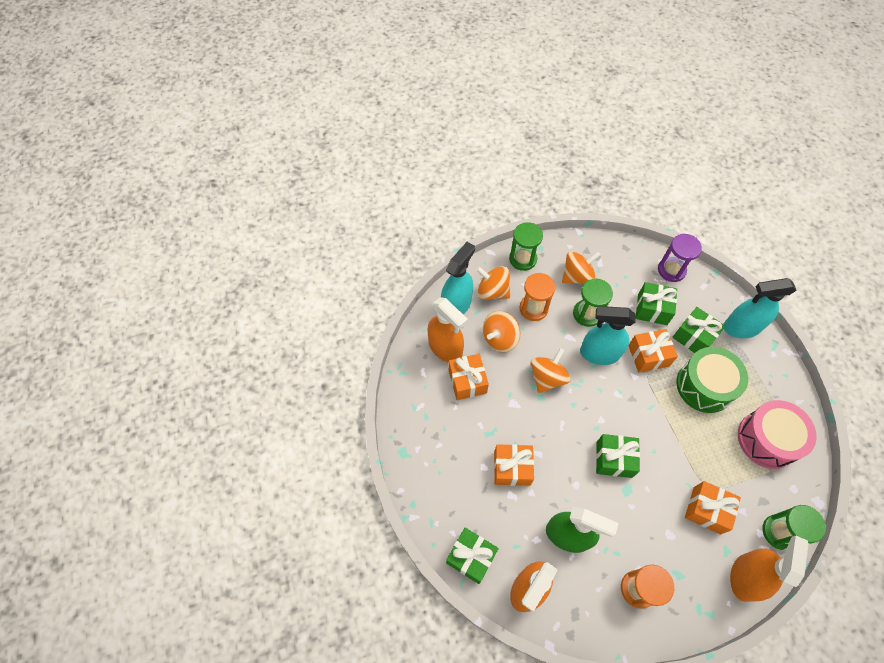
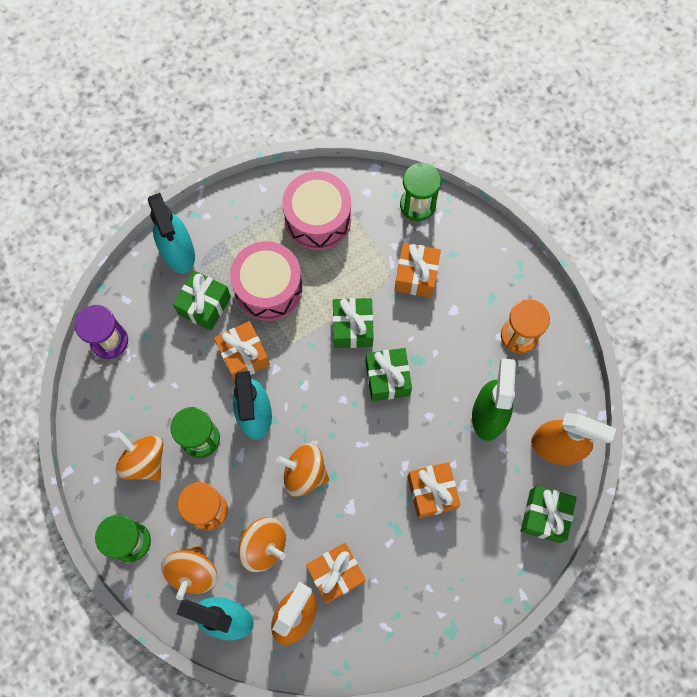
camera: 105 degrees left, 10 degrees up
(652, 309) = (175, 358): green gift -> green gift (352, 328)
(704, 386) = (268, 288): green drum -> pink drum
(745, 577) = (473, 235): orange spray bottle -> none

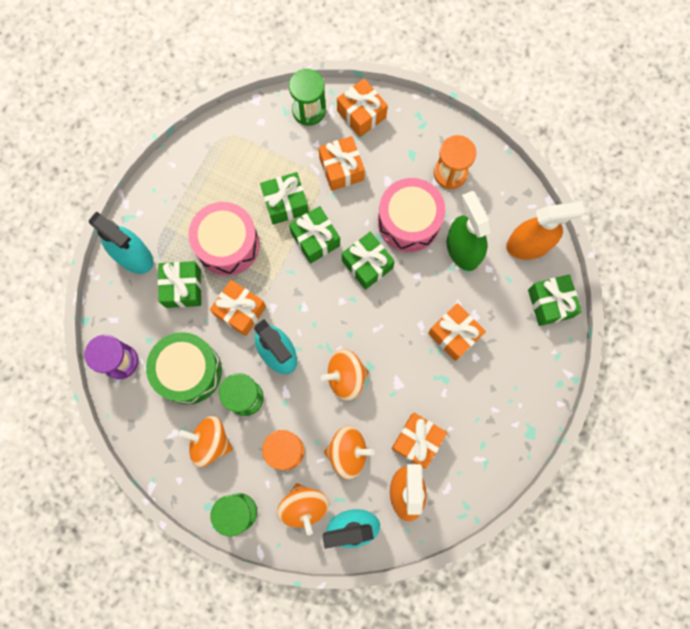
camera: 30 degrees left, 5 degrees up
(164, 385) = (188, 371): none -> green drum
(318, 219) = (234, 166): pink drum -> pink drum (409, 221)
(345, 279) = (285, 203): none -> green gift
(465, 235) = (361, 114): none -> orange gift

